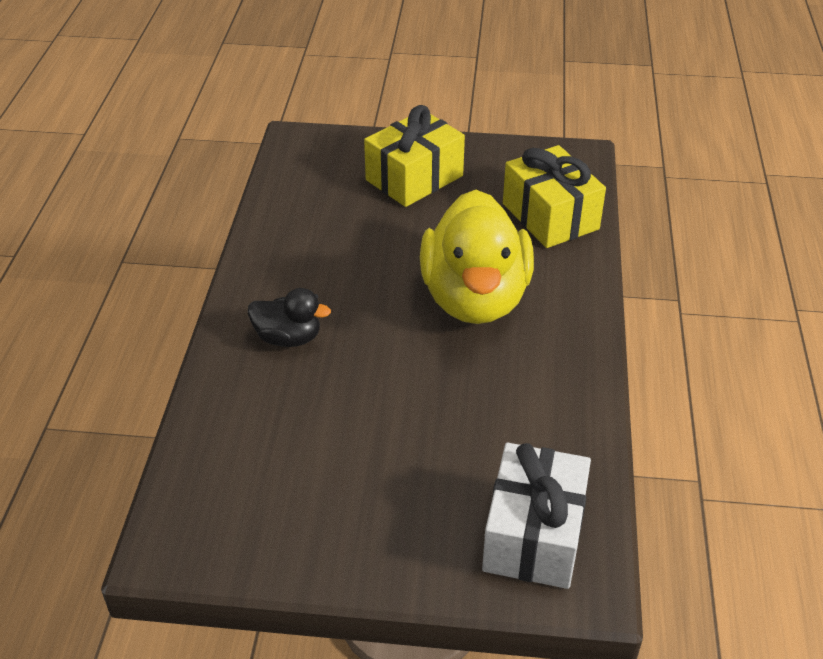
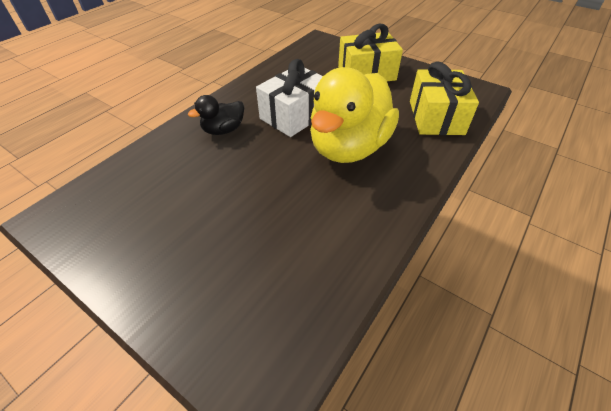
camera: 30 degrees right, 5 degrees up
(288, 338) = (223, 130): black duck -> black duck turned 105 degrees clockwise
(534, 535) = (255, 328): white gift -> white gift (295, 115)

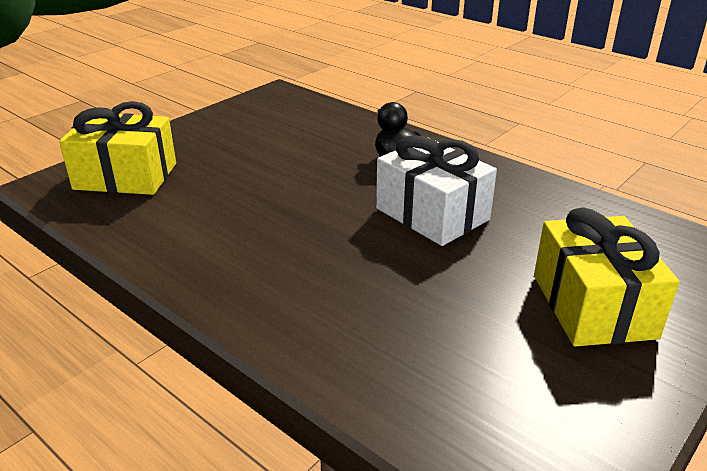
camera: 95 degrees right, 15 degrees down
(349, 147) = (343, 257): yellow duck -> none
(436, 117) = (424, 379): yellow gift -> yellow gift (125, 176)

